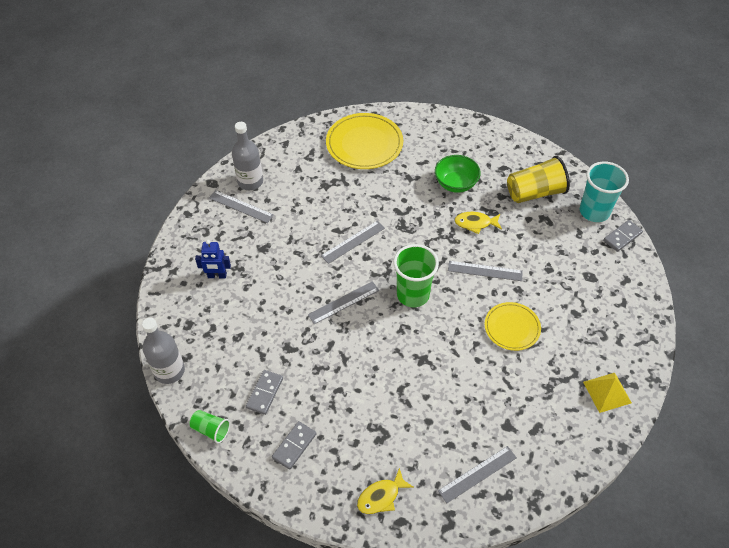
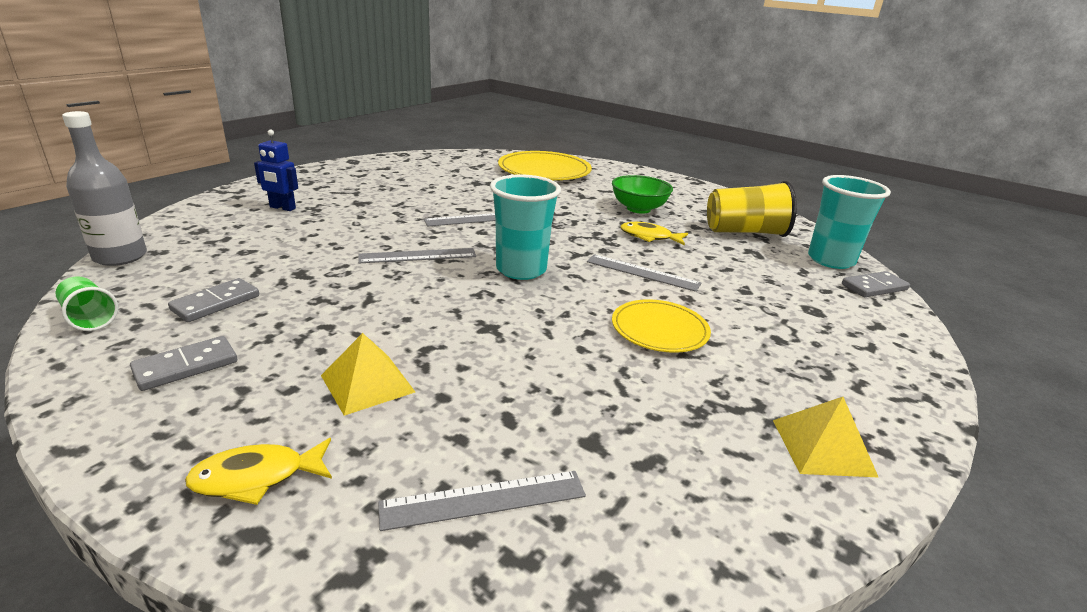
camera: 15 degrees right, 25 degrees down
(241, 206) = (367, 177): grey ruler -> none
(250, 182) = (394, 167): grey bottle -> none
(388, 425) = (367, 383): none -> yellow pyramid
(413, 295) = (521, 270): green cup -> turquoise cup

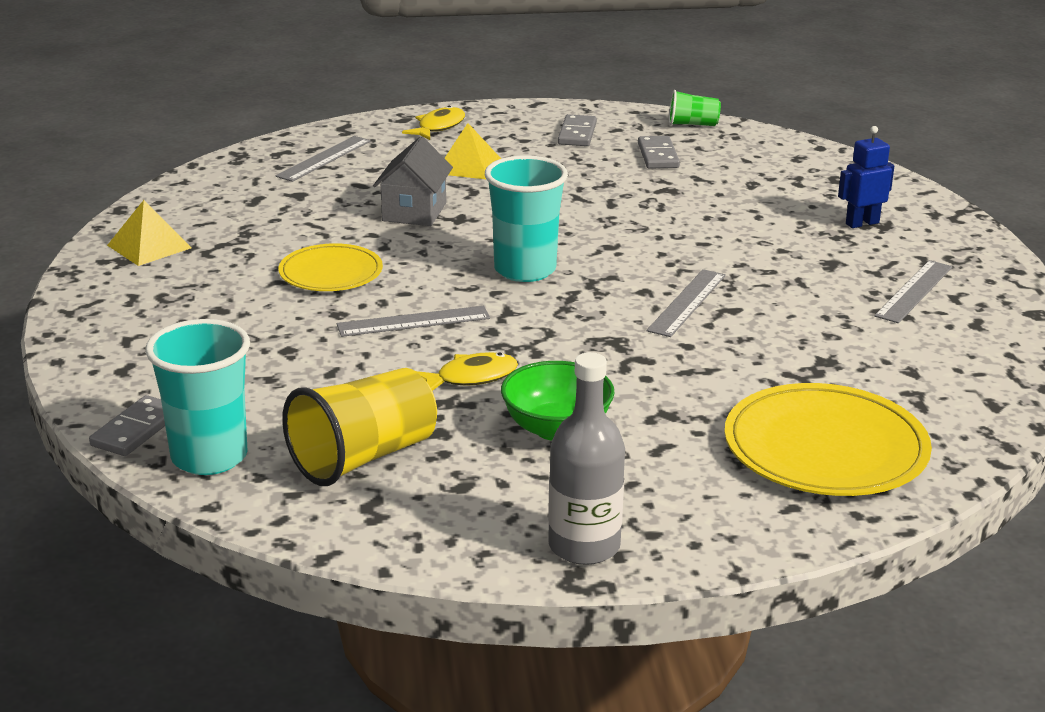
camera: 140 degrees right, 0 degrees up
(120, 257) = (803, 146): grey bottle -> grey bottle (584, 546)
(418, 256) = (631, 240): grey ruler -> grey ruler (914, 291)
(513, 353) = (414, 212): none -> grey house

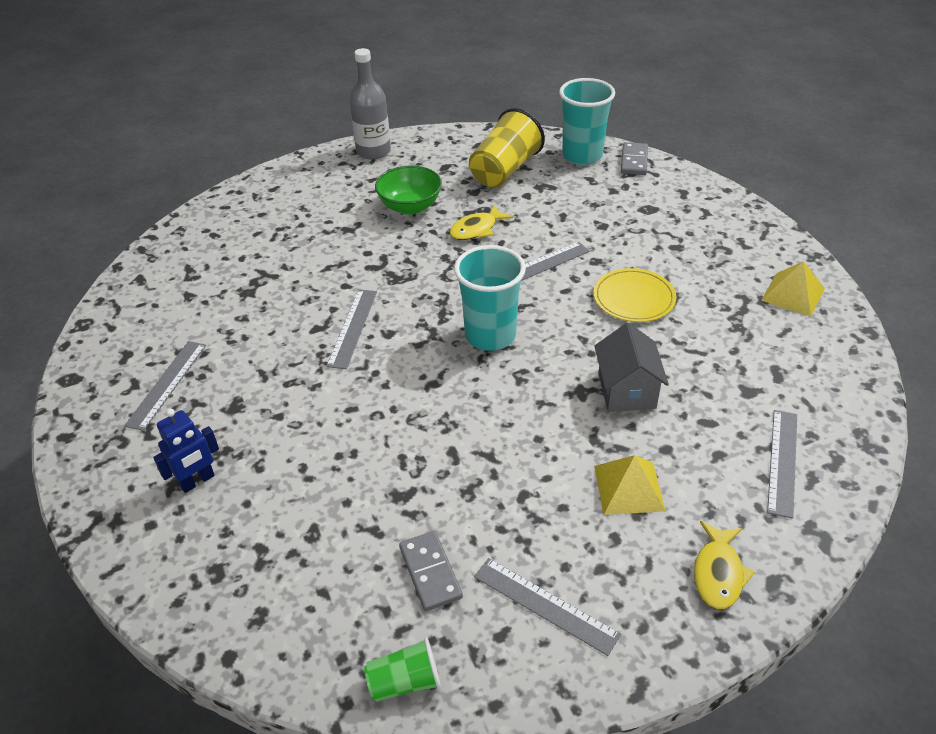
camera: 165 degrees right, 15 degrees up
(577, 134) = (545, 605): grey domino -> grey ruler
(825, 447) = (252, 226): yellow plate -> none

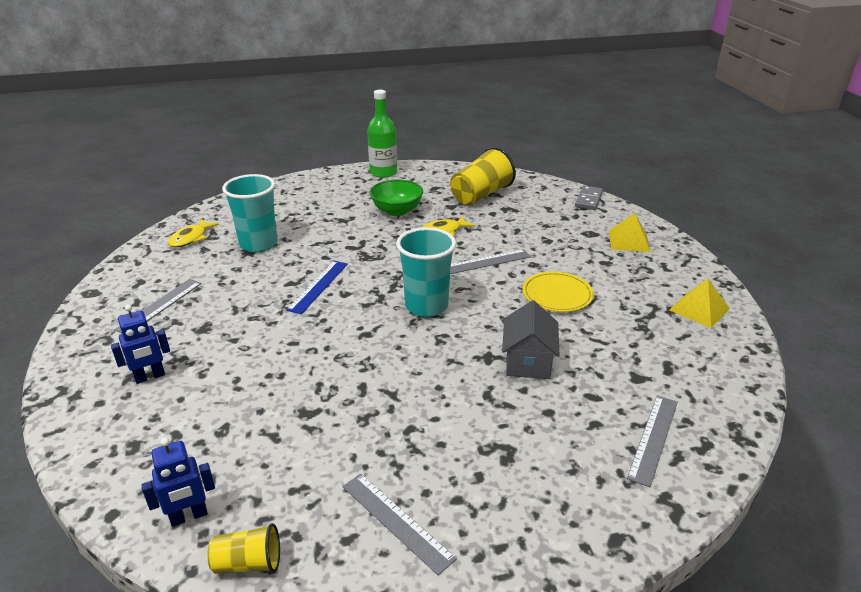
camera: 10 degrees right, 10 degrees down
(318, 643) = (189, 516): none -> blue robot
(352, 328) = (318, 286): grey ruler -> blue ruler
(373, 151) = (383, 172): grey bottle -> green bottle
(405, 682) = (248, 563): green cup -> yellow cup
(430, 572) = (307, 477): grey domino -> none
(582, 155) = (547, 192): turquoise cup -> turquoise cup (258, 244)
(629, 488) = (504, 438): yellow pyramid -> yellow pyramid (629, 241)
(718, 573) = (565, 522): yellow fish -> yellow fish (190, 238)

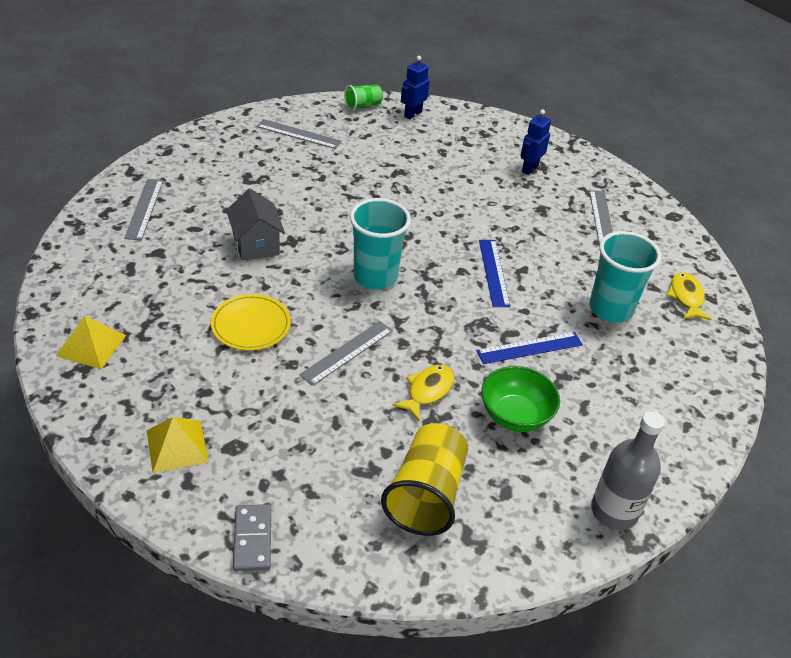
camera: 150 degrees right, 10 degrees up
(248, 563) = (363, 105): yellow cup -> green cup
(348, 237) = (529, 348): none -> blue ruler
(383, 172) = (614, 511): green bottle -> grey bottle

